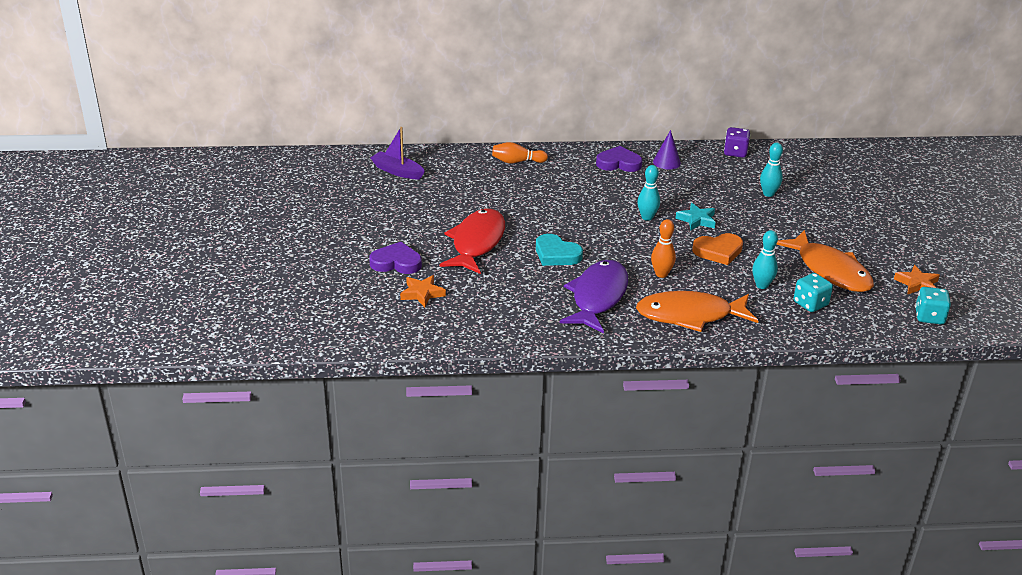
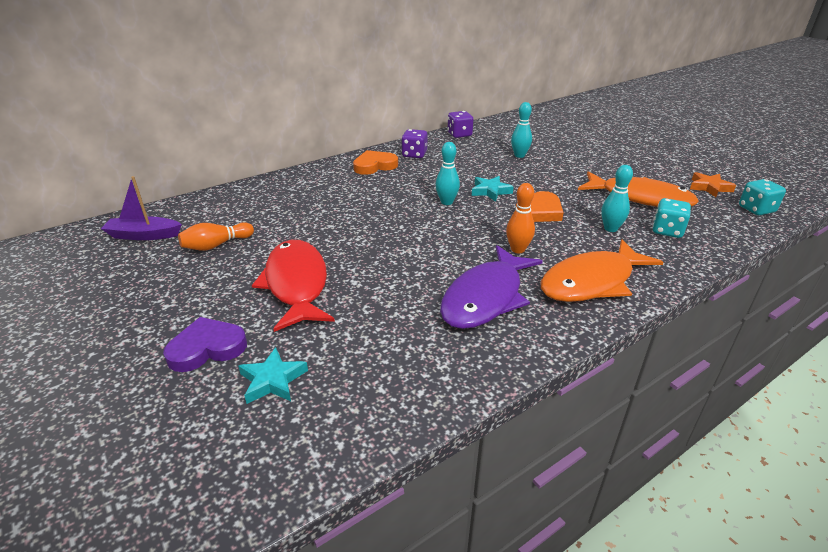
camera: 30 degrees left, 0 degrees up
(422, 293) = (273, 380): orange star -> turquoise star
(517, 162) = (276, 190): orange bowling pin -> orange bowling pin (216, 245)
(556, 254) = (397, 266): turquoise heart -> none
(598, 297) = (485, 298): purple fish -> purple fish turned 135 degrees counterclockwise
(618, 163) = (374, 166): purple heart -> orange heart
(666, 162) = (414, 154): purple cone -> purple dice

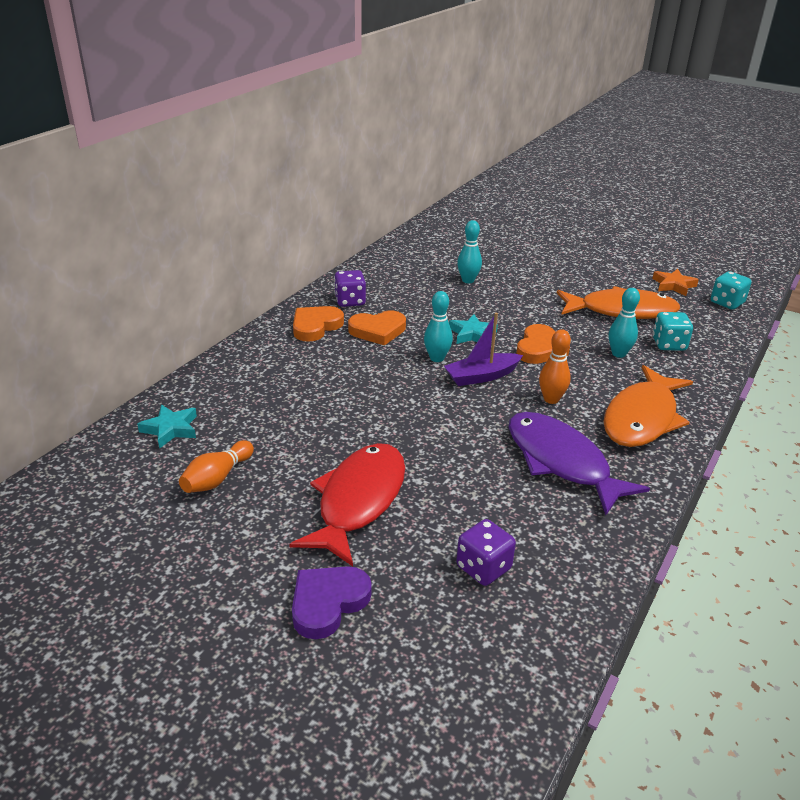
camera: 25 degrees left, 0 degrees up
(144, 235) = (106, 489): purple boat -> purple boat (481, 376)
(273, 380) = (430, 613): turquoise star -> turquoise star (170, 429)
(296, 284) = (358, 501): red fish -> red fish turned 60 degrees clockwise
(417, 176) = (378, 331): none -> orange heart
(459, 134) = (380, 263): purple dice -> purple dice (483, 568)
(485, 298) = (561, 462): purple fish -> purple fish turned 135 degrees clockwise

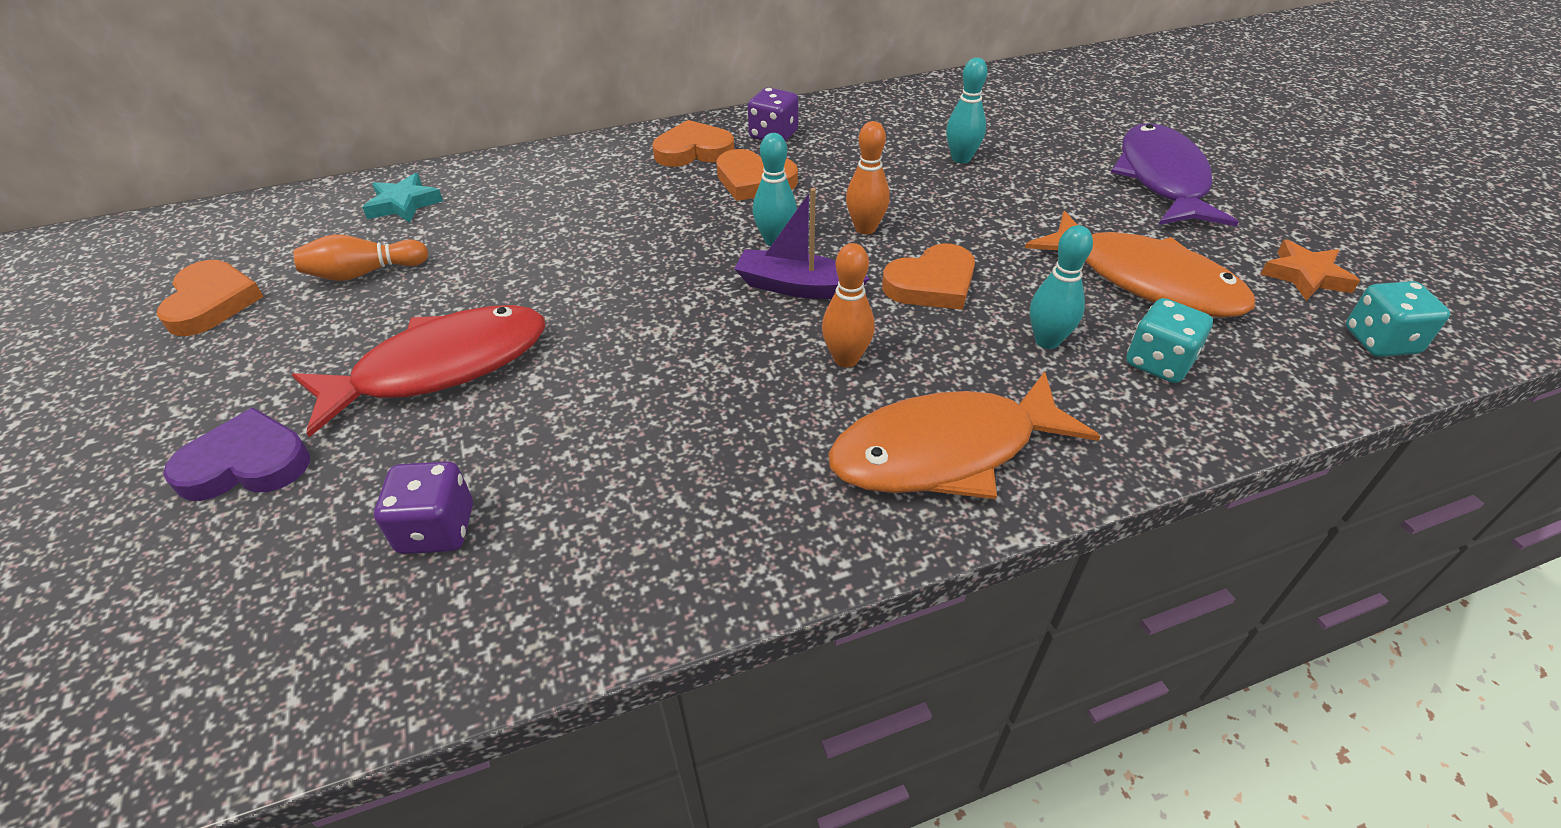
camera: 40 degrees right, 10 degrees up
(134, 544) = (212, 302): none -> orange heart
(472, 334) = (865, 228): turquoise star -> orange bowling pin
(561, 462) = (732, 450): purple fish -> purple fish (1162, 179)

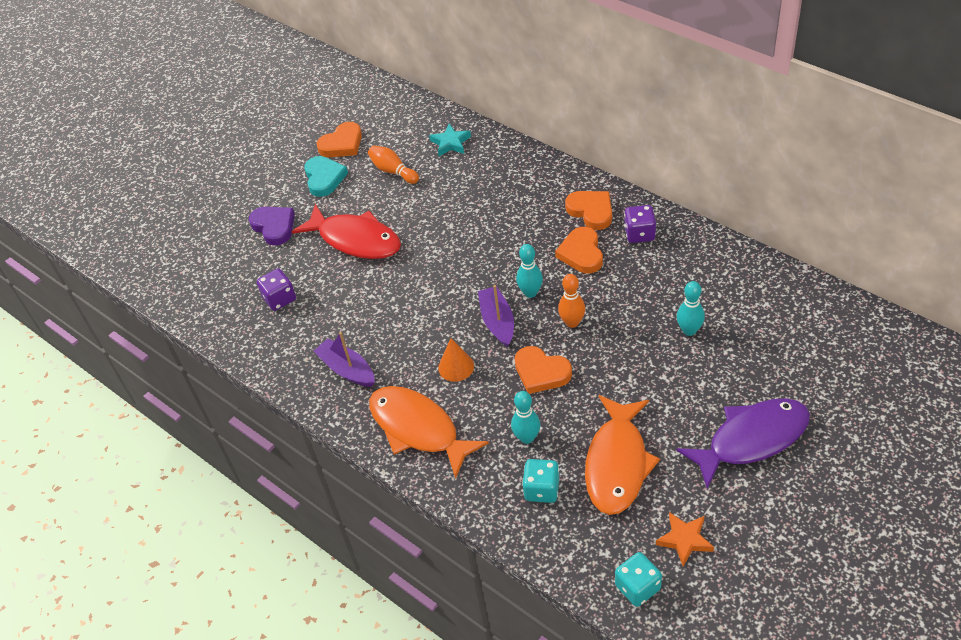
camera: 65 degrees right, 5 degrees up
(247, 351) = (324, 178): none -> turquoise heart
(725, 495) = (347, 369): none -> purple boat
(846, 359) = (456, 367): orange bowling pin -> orange cone

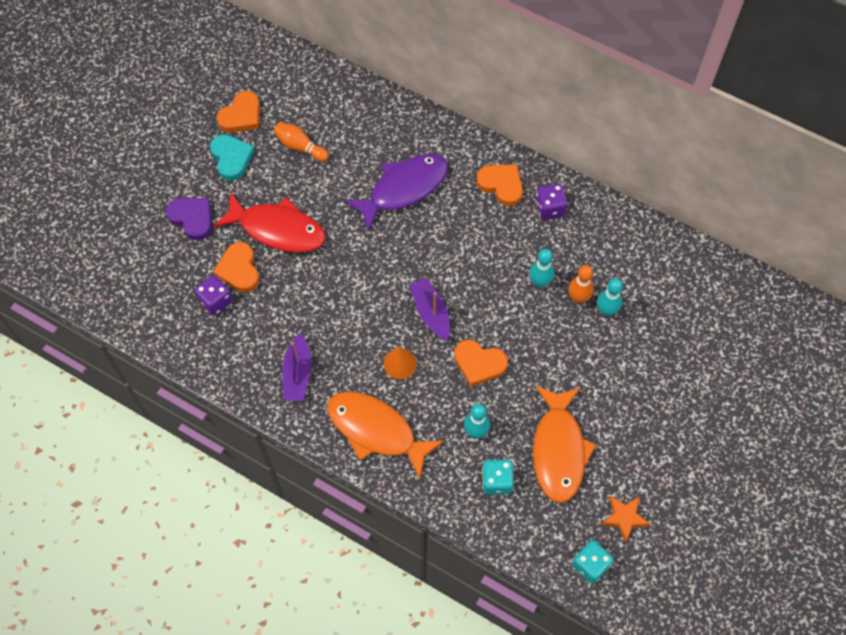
camera: 15 degrees left, 15 degrees up
(347, 369) = (297, 374): purple boat -> purple boat turned 120 degrees counterclockwise
(450, 143) = (352, 110): turquoise star -> none
(530, 292) = (457, 279): turquoise bowling pin -> turquoise bowling pin (539, 282)
(572, 322) = (500, 309): orange bowling pin -> orange bowling pin (578, 298)
(581, 253) = (498, 233): orange heart -> orange heart (239, 269)
(752, 439) = (671, 417): purple fish -> purple fish (404, 189)

